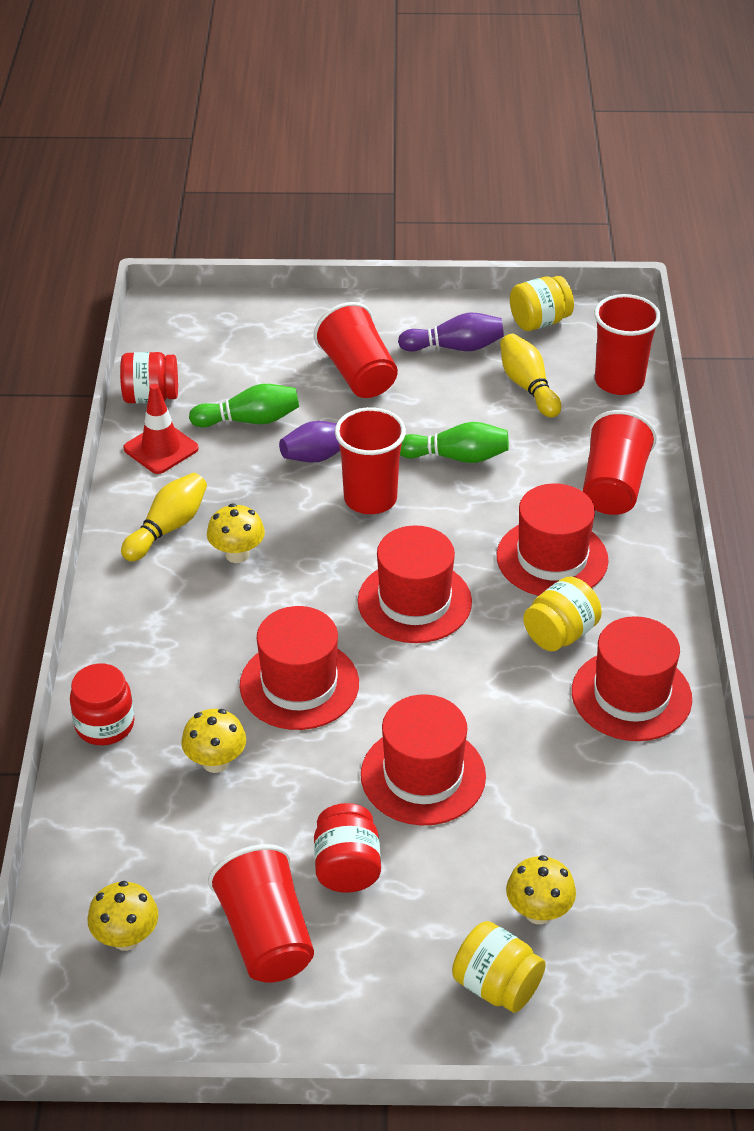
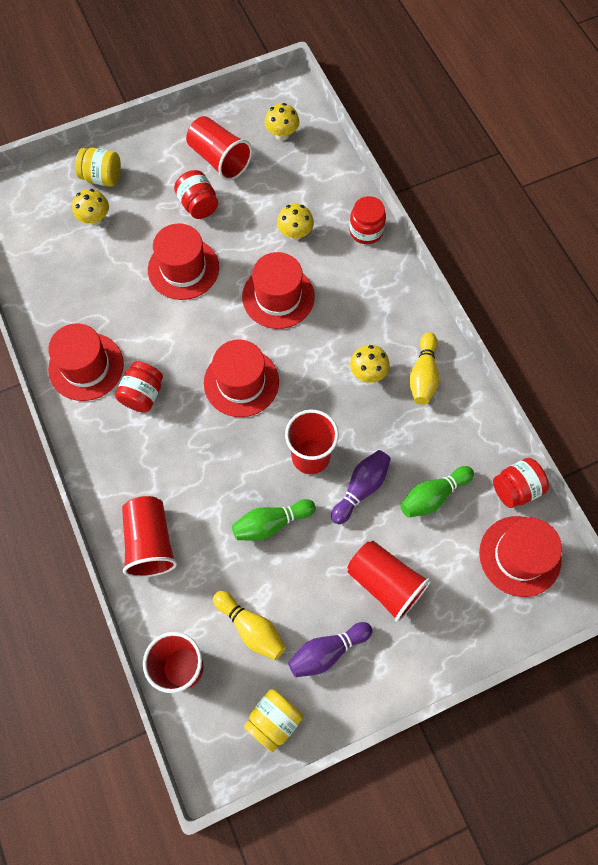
camera: 155 degrees right, 25 degrees up
(161, 449) = (474, 441): red traffic cone -> none
(552, 558) = (169, 455): red hat -> red hat (520, 556)
(560, 634) = (143, 394): yellow jar -> red jar

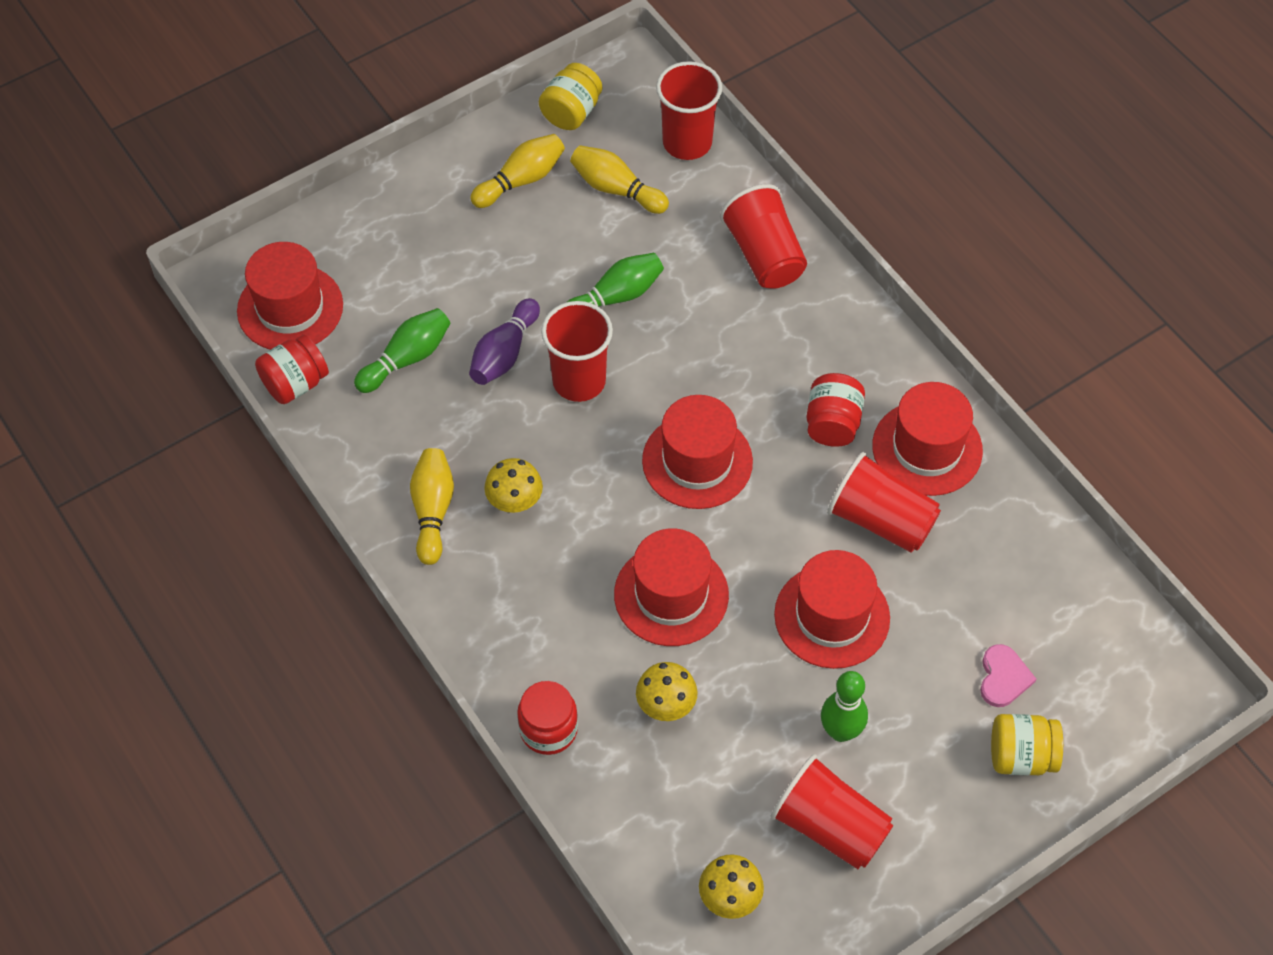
camera: 170 degrees right, 10 degrees down
(95, 219) = (1003, 677): yellow mushroom -> pink heart
(198, 205) = (841, 731): red jar -> green bowling pin
(327, 651) = (521, 180): purple bowling pin -> yellow bowling pin
(385, 583) = (460, 255): red cup -> red cup (881, 520)

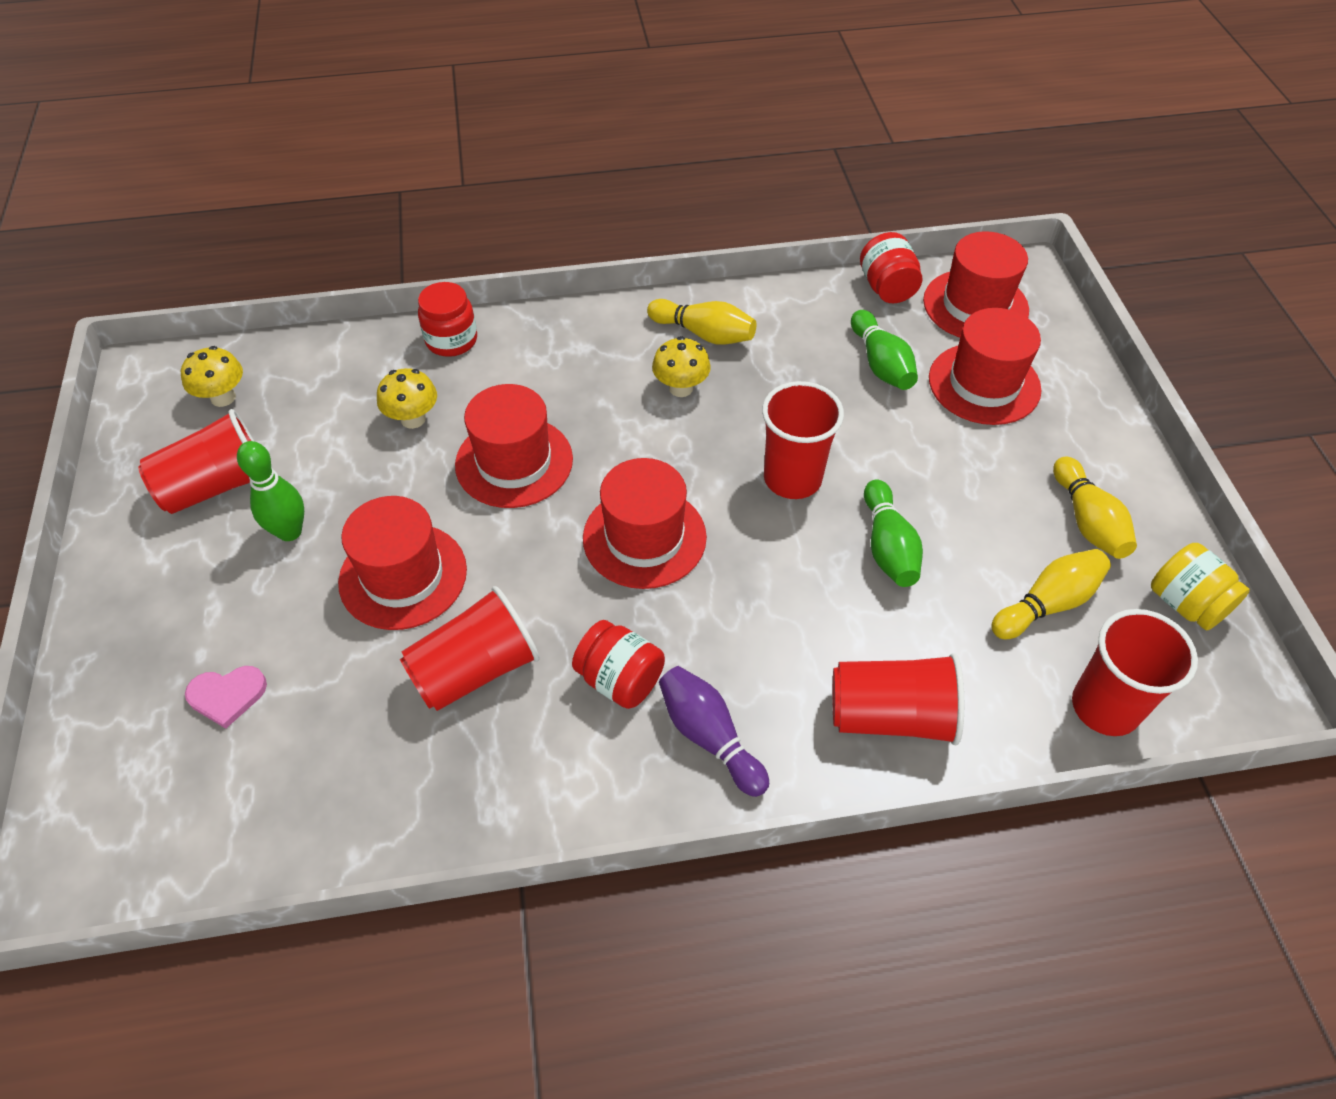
camera: 115 degrees right, 5 degrees down
(504, 353) = (854, 433): purple bowling pin -> purple bowling pin (709, 736)
(927, 448) = (533, 762): red hat -> red hat (984, 384)
(1003, 677) = (227, 695): pink heart -> pink heart turned 45 degrees counterclockwise
(1021, 756) = (142, 668): yellow jar -> none

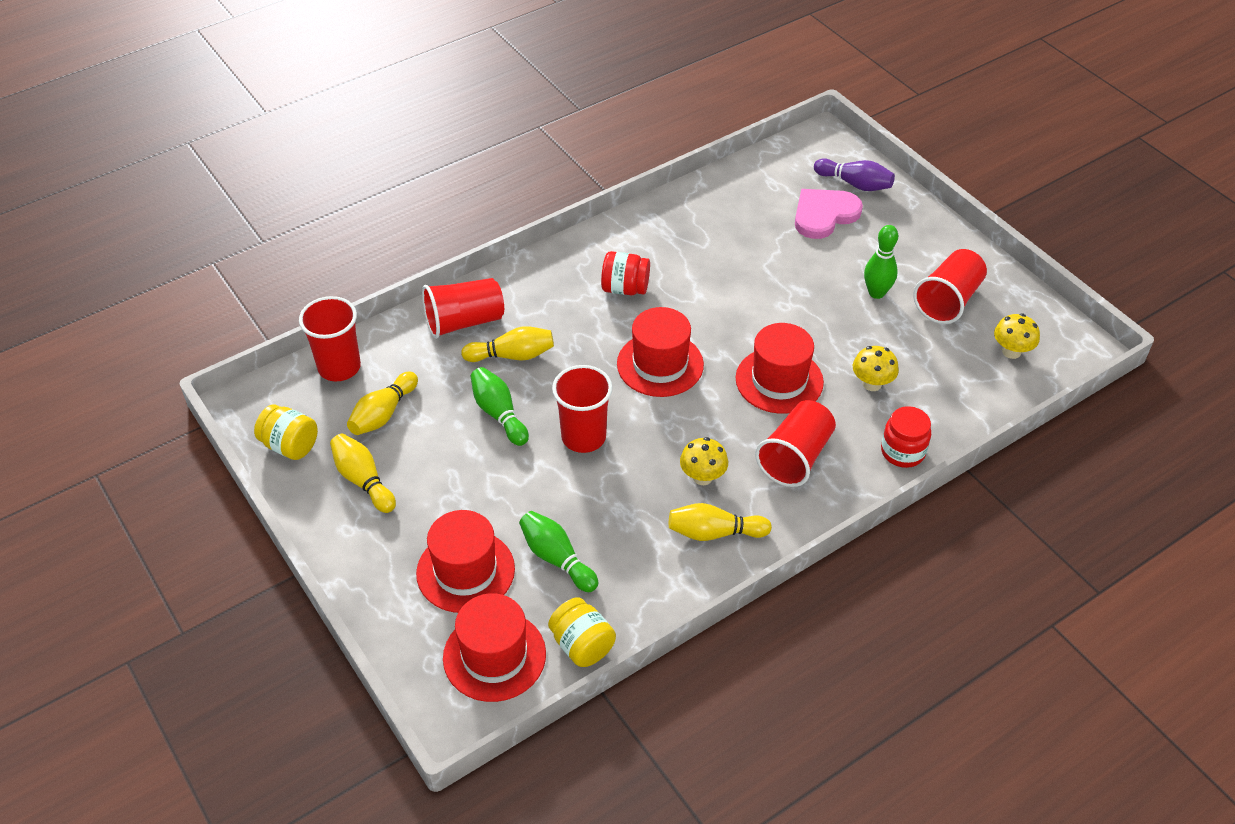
camera: 155 degrees right, 5 degrees down
(227, 695) = (824, 215): pink heart -> pink heart, size x1.72
(403, 576) = (787, 294): red hat -> none
(475, 670) = (707, 266): red cup -> red cup (795, 457)
(709, 736) = (561, 280): purple bowling pin -> purple bowling pin (855, 184)
(838, 627) = (512, 355): none -> yellow bowling pin
(887, 288) = (582, 645): red jar -> yellow jar

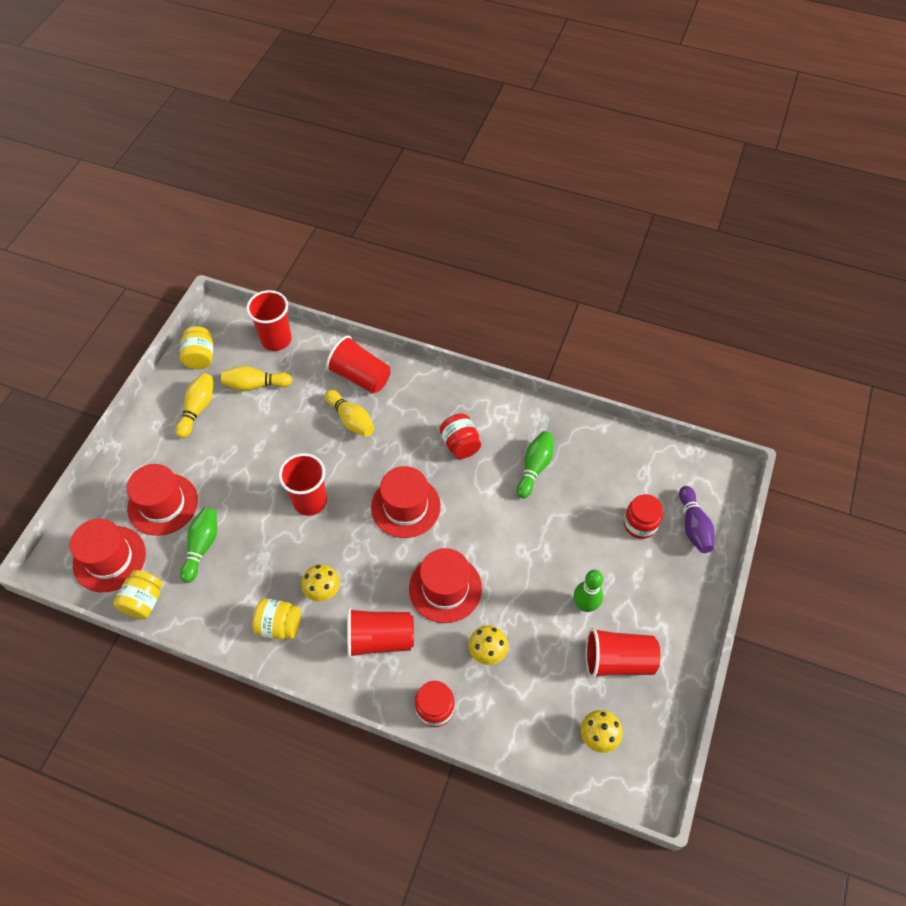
camera: 55 degrees right, 10 degrees up
(499, 414) = (297, 443): green bowling pin -> green bowling pin (534, 468)
(714, 533) = (279, 625): yellow bowling pin -> yellow jar
(824, 215) = (640, 524): pink heart -> red jar

